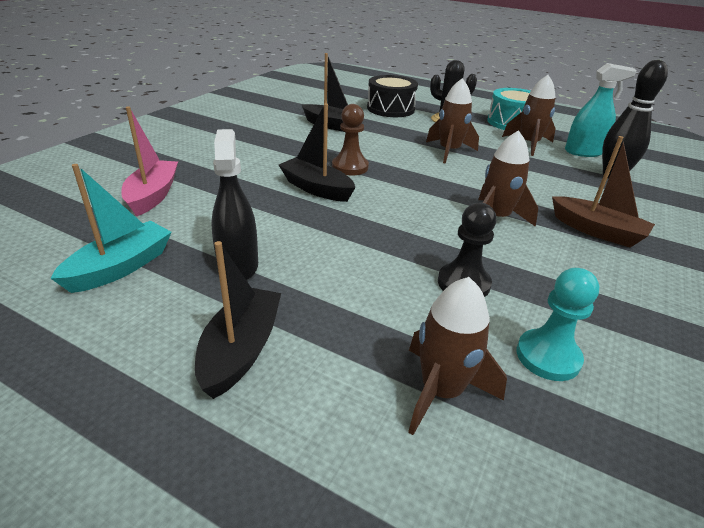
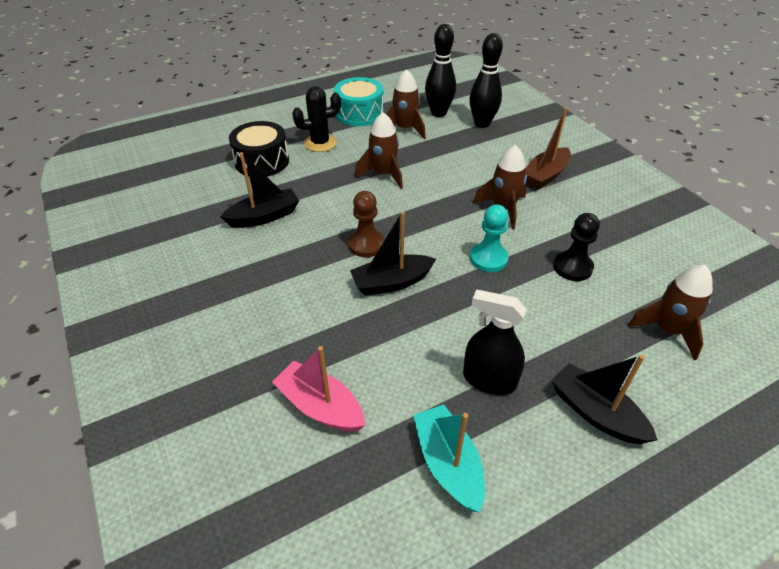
camera: 55 degrees left, 10 degrees up
(548, 356) = (655, 271): turquoise pawn -> turquoise pawn (488, 258)
(583, 152) = (438, 113): turquoise spray bottle -> black bowling pin
(596, 231) = (545, 175): brown boat -> brown boat turned 150 degrees clockwise

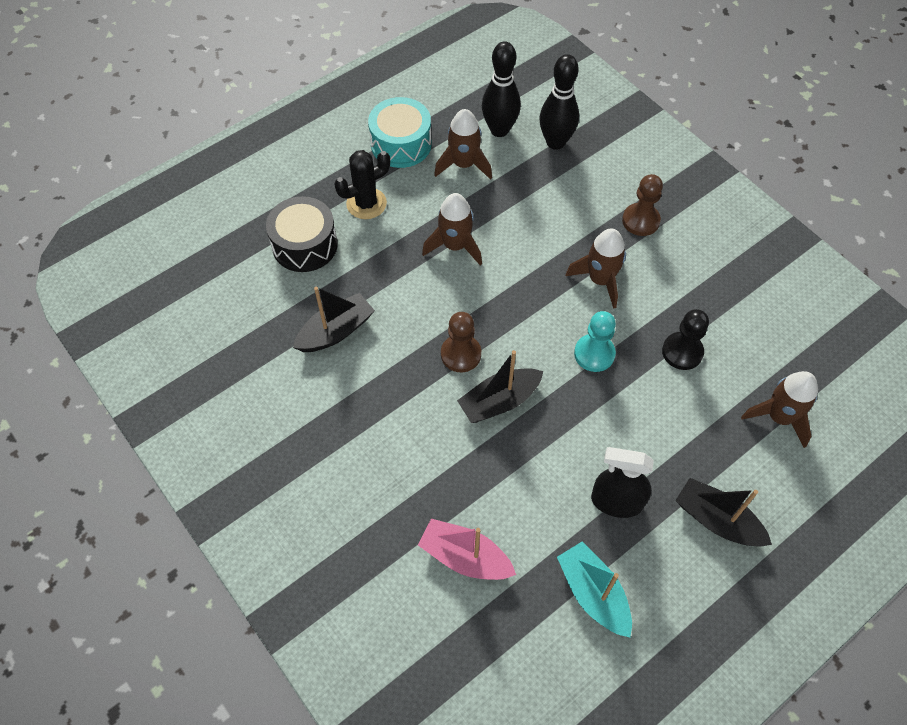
camera: 10 degrees left, 15 degrees up
(545, 175) = (640, 221): brown boat -> brown pawn

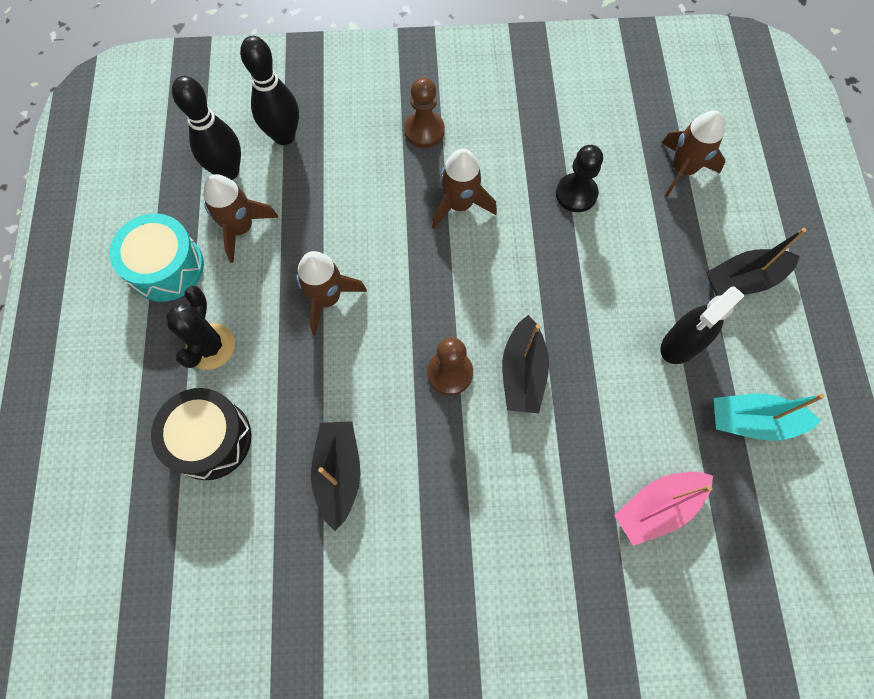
camera: 55 degrees left, 10 degrees up
(594, 354) = (530, 261): turquoise pawn -> none

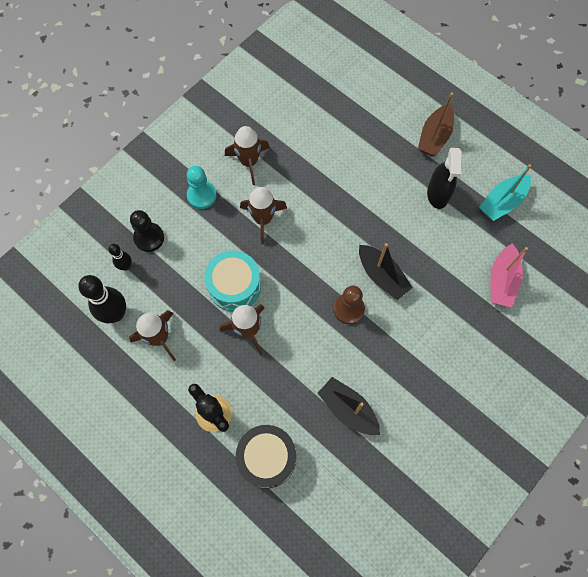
camera: 45 degrees left, 0 degrees up
(166, 267) = (141, 397): turquoise drum -> turquoise drum (234, 286)
(284, 136) = (126, 266): black bowling pin -> black bowling pin, size x0.54
(424, 131) = (202, 195): brown pawn -> turquoise pawn
(576, 194) = (315, 161): black pawn -> black pawn (149, 238)
(682, 170) = (353, 104): brown rocket -> brown rocket (249, 162)
(743, 280) = (434, 137): black boat -> brown boat

